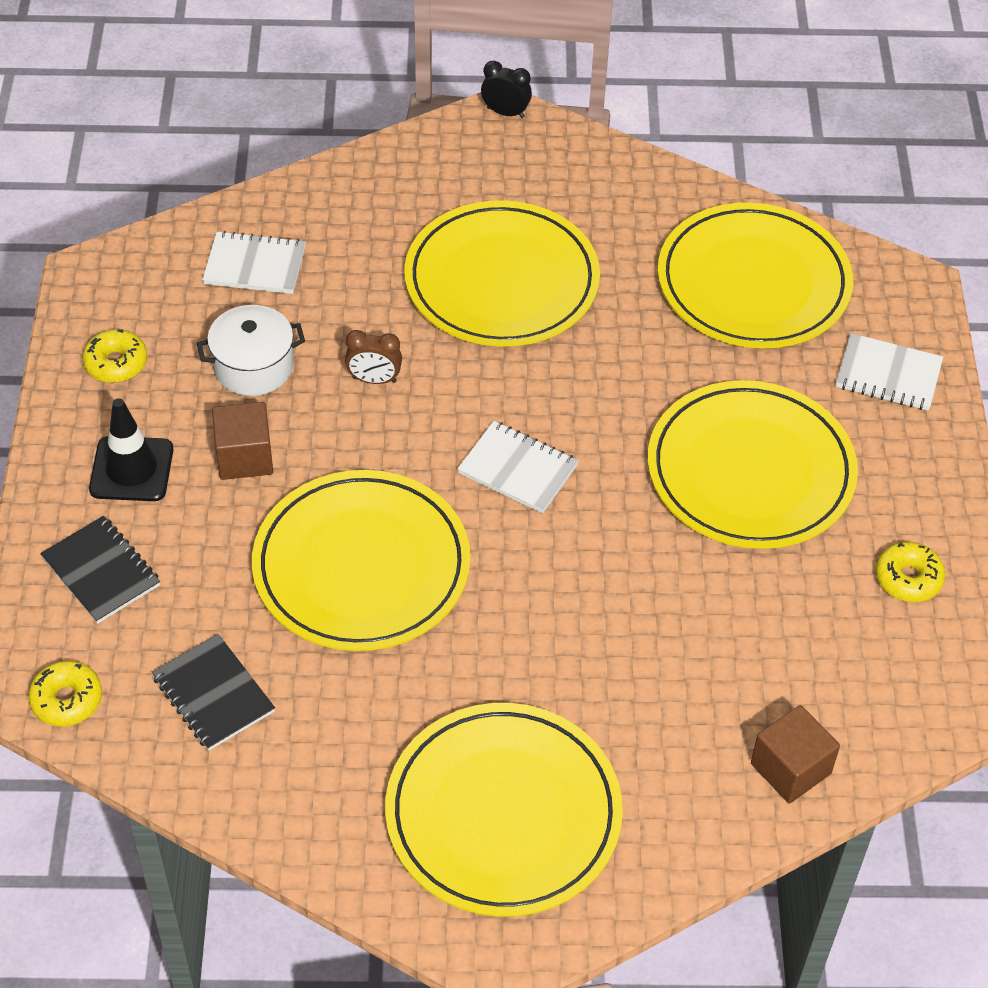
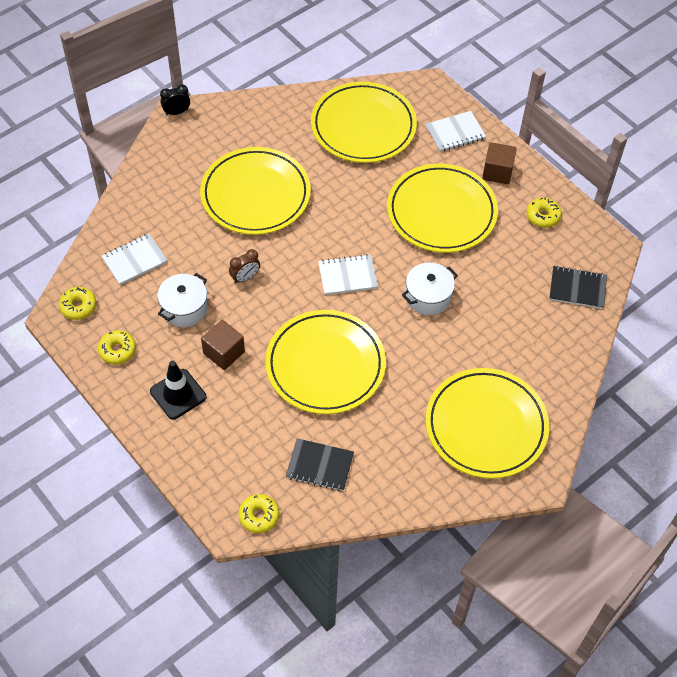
camera: 40 degrees left, 5 degrees up
(101, 572) = (214, 450): black notebook -> black notebook (577, 288)
(126, 278) = (78, 306): none -> yellow donut
(605, 575) = (428, 297): none -> white pot
(790, 768) = (573, 326): brown cube -> brown cube (497, 172)

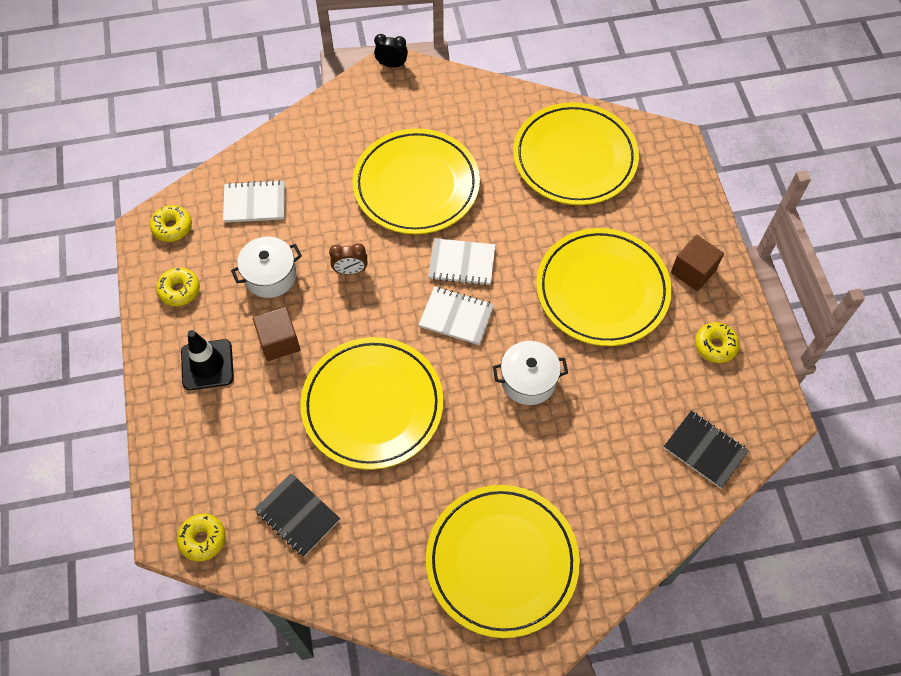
camera: 30 degrees right, 5 degrees up
(455, 133) = (672, 206): white notebook -> white notebook (462, 263)

